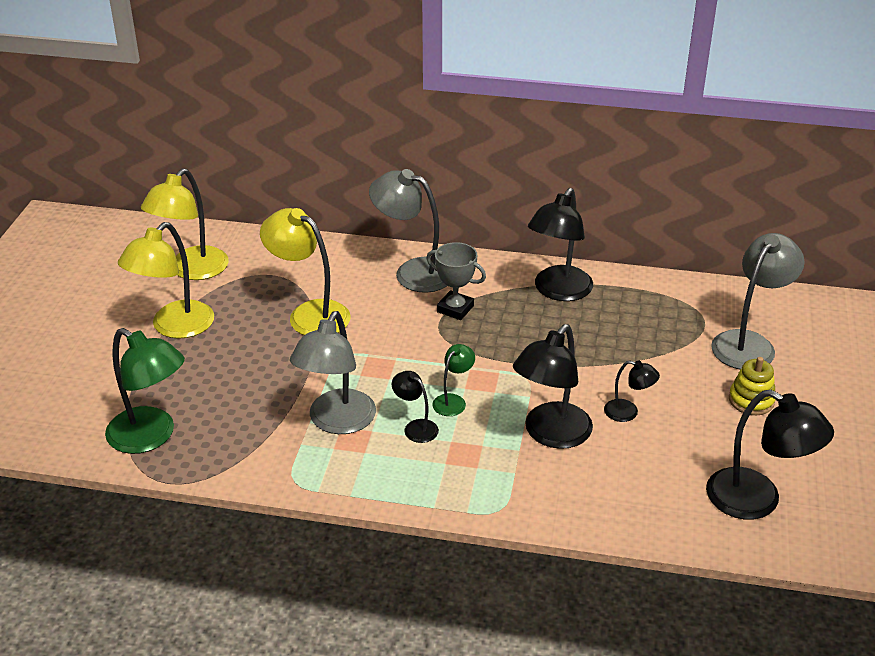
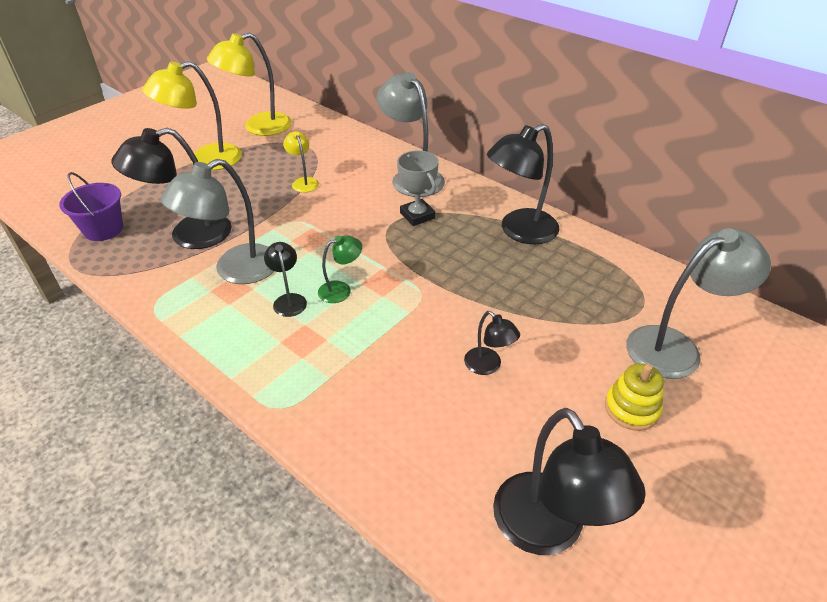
camera: 30 degrees right, 5 degrees up
(151, 437) = (103, 229): green lamp -> purple bucket
(309, 314) = (303, 182): yellow lamp -> yellow lamp, size x0.51
(551, 434) = (395, 356): black lamp -> black lamp (188, 235)

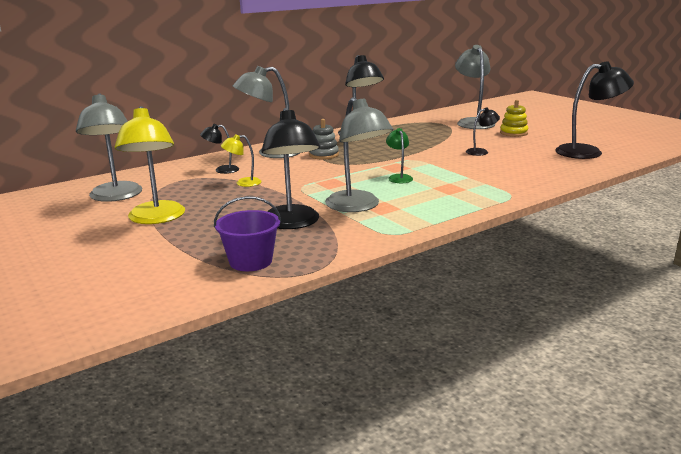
camera: 75 degrees left, 20 degrees down
(258, 127) = (116, 196): yellow lamp -> grey lamp
(289, 300) = (403, 191): black lamp -> black lamp (221, 170)
(417, 216) = (323, 155): grey trophy -> grey stacking toy

